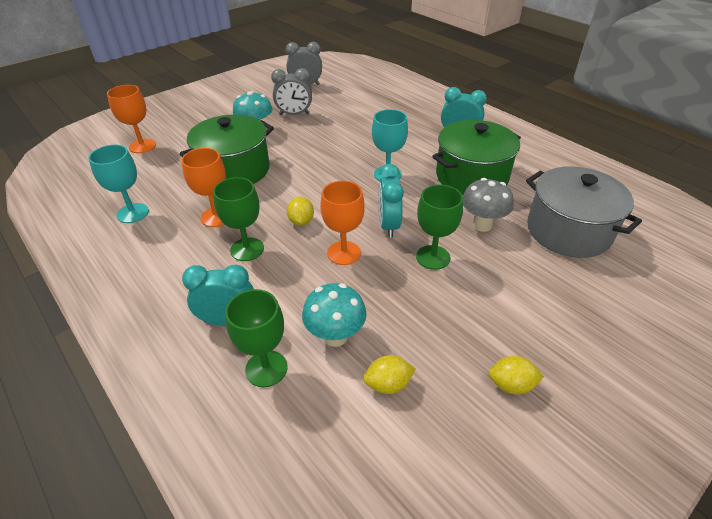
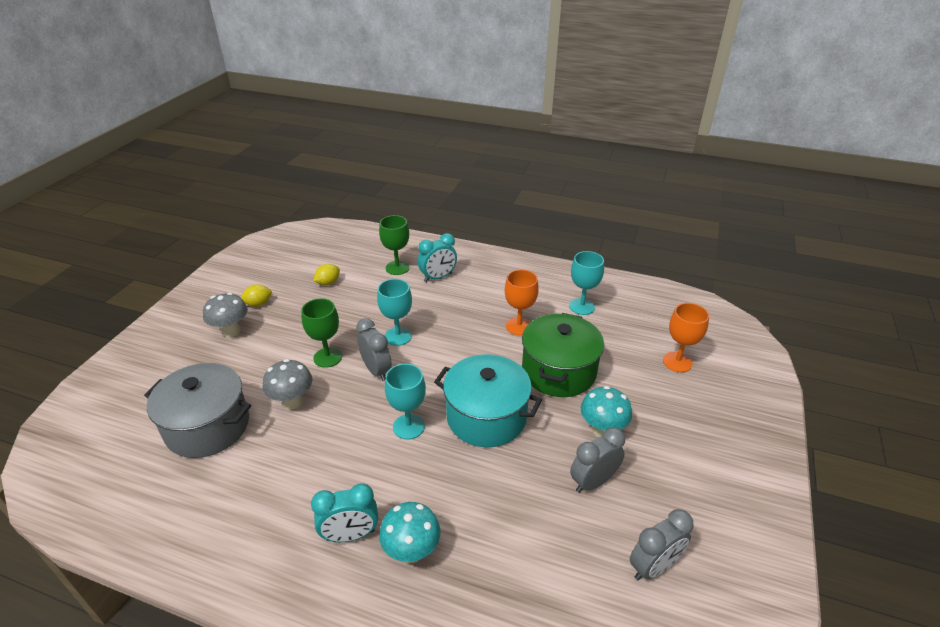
camera: 150 degrees right, 5 degrees down
(247, 249) = (469, 314): green goblet -> none
(301, 221) = (450, 347): yellow lemon -> none
(324, 161) = (486, 417): none -> turquoise pot
(335, 336) = (370, 291): turquoise mushroom -> turquoise mushroom (412, 551)
(344, 253) = (398, 336): orange goblet -> turquoise goblet
(388, 225) = (376, 370): turquoise clock -> grey clock
(471, 176) = (315, 461): green pot -> none
(553, 343) = (231, 331): none -> grey mushroom

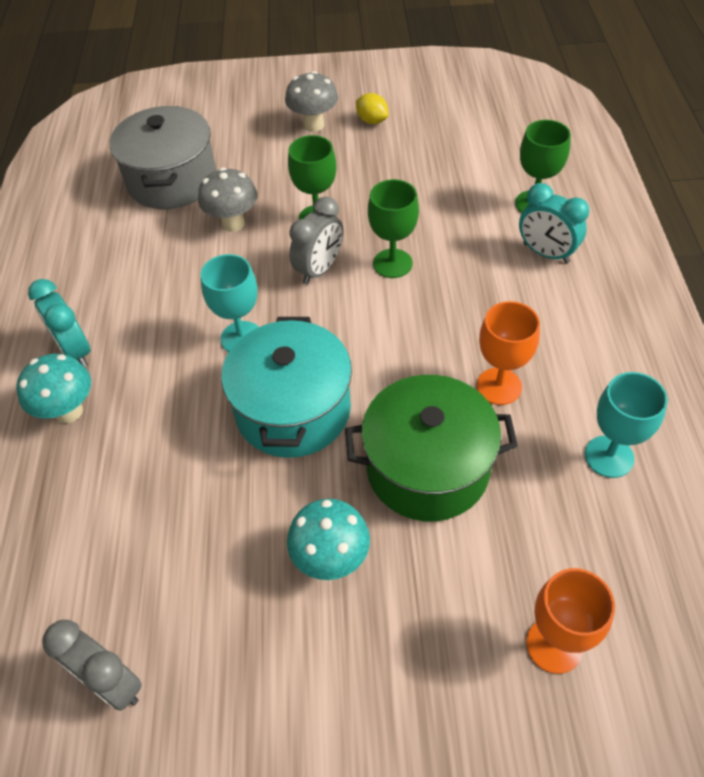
camera: 70 degrees right, 15 degrees up
(328, 283) = (452, 156): yellow lemon -> none
(398, 336) = (392, 263): turquoise goblet -> green goblet
(593, 482) = (229, 571): grey clock -> none

